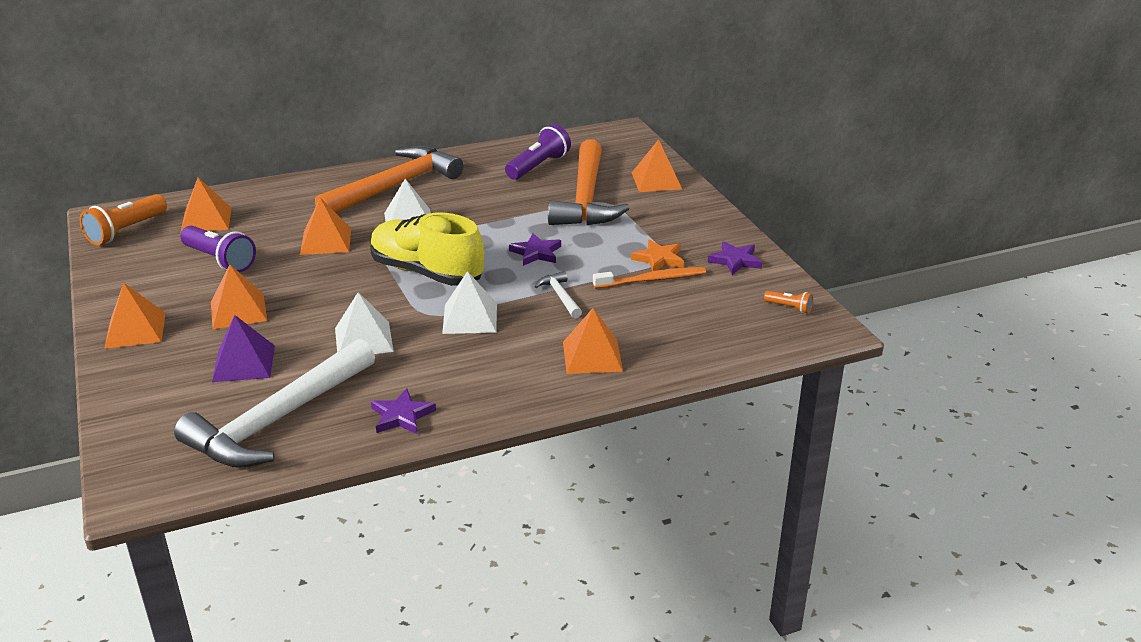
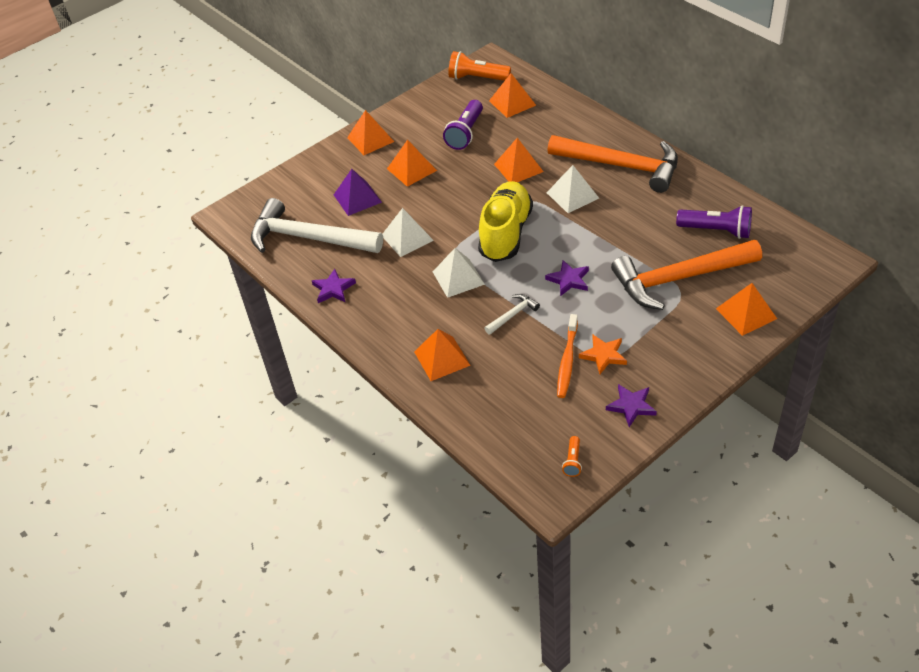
camera: 75 degrees right, 15 degrees up
(652, 280) = (567, 360): orange toothbrush -> orange toothbrush turned 45 degrees clockwise

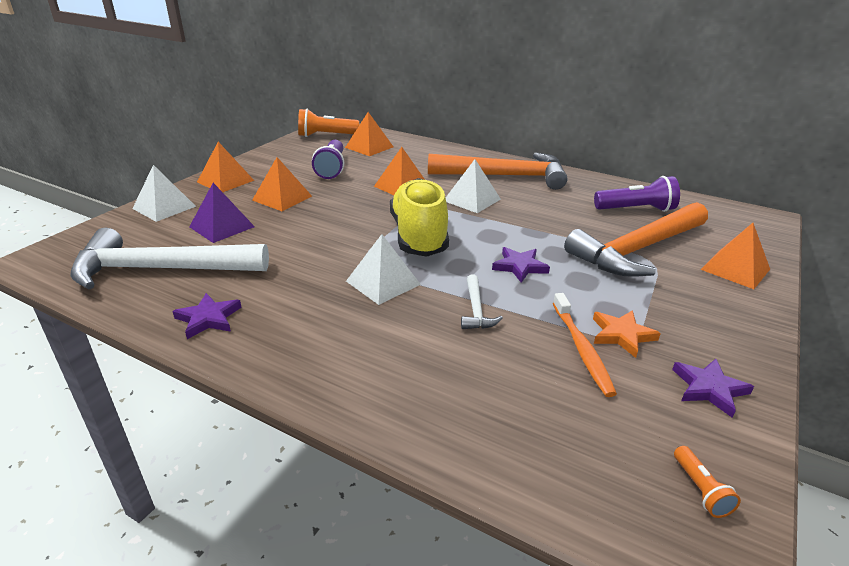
camera: 25 degrees left, 15 degrees down
(407, 237) = (298, 253): white pyramid -> white pyramid (164, 207)
(441, 358) = (405, 377): orange pyramid -> none
(513, 315) = (476, 310): white hammer -> white hammer turned 150 degrees clockwise

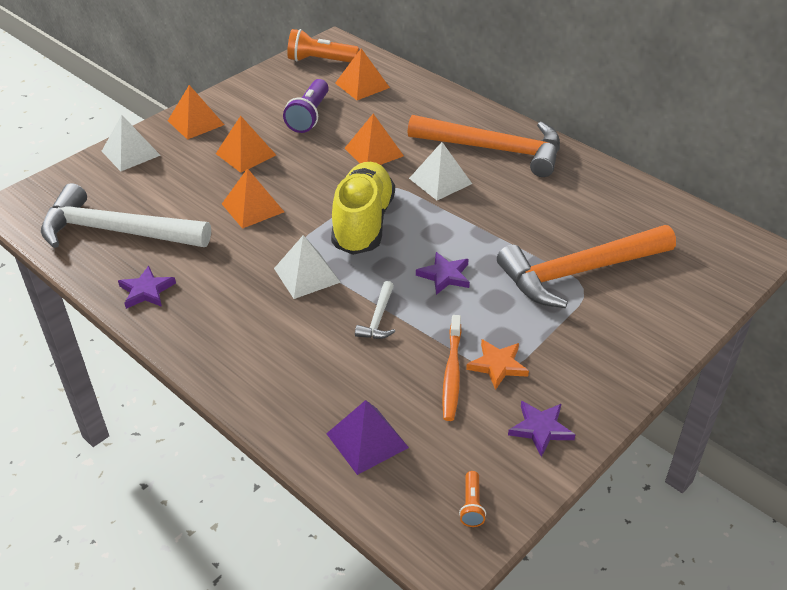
camera: 15 degrees right, 10 degrees up
(222, 227) = (179, 186): purple pyramid -> purple pyramid (367, 440)
(636, 209) = (614, 218): purple flashlight -> none
(735, 269) = (666, 311): orange pyramid -> orange pyramid (252, 208)

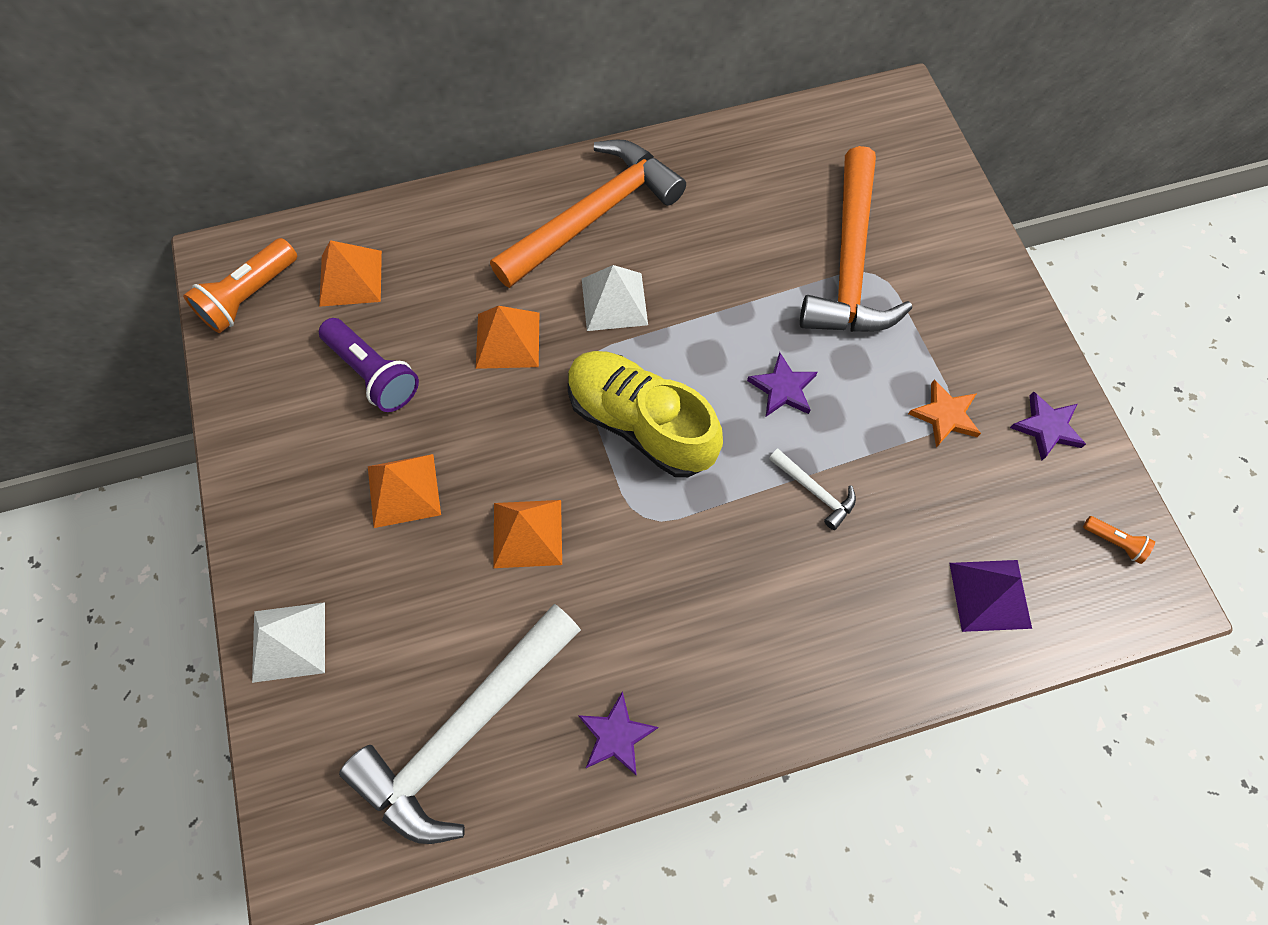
camera: 60 degrees left, 25 degrees up
(196, 122) = (278, 522): orange pyramid -> none
(307, 275) = (697, 531): white pyramid -> none
(452, 373) = (934, 463): orange toothbrush -> none

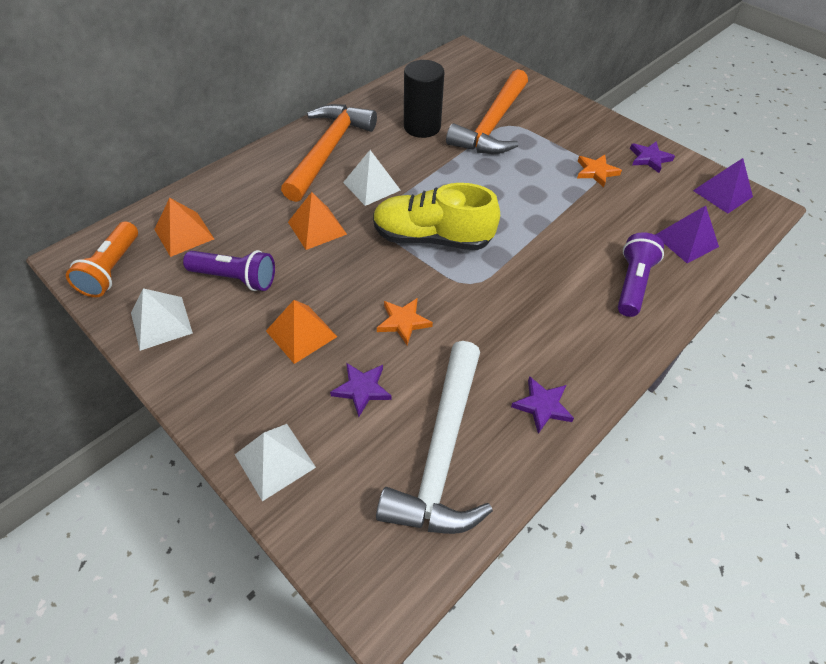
camera: 30 degrees left, 15 degrees down
(265, 399) = (161, 322): none -> white pyramid
(527, 533) = (403, 322): orange pyramid -> orange star
(745, 225) = (422, 127): none -> black cylinder
(783, 388) = (501, 191): purple star -> purple star (362, 389)
(814, 491) = (557, 231): white hammer -> none
(849, 263) = (492, 125): orange hammer -> orange hammer turned 45 degrees clockwise
(858, 624) = (632, 284): none -> purple flashlight
(1114, 542) = (722, 193): orange flashlight -> purple pyramid

